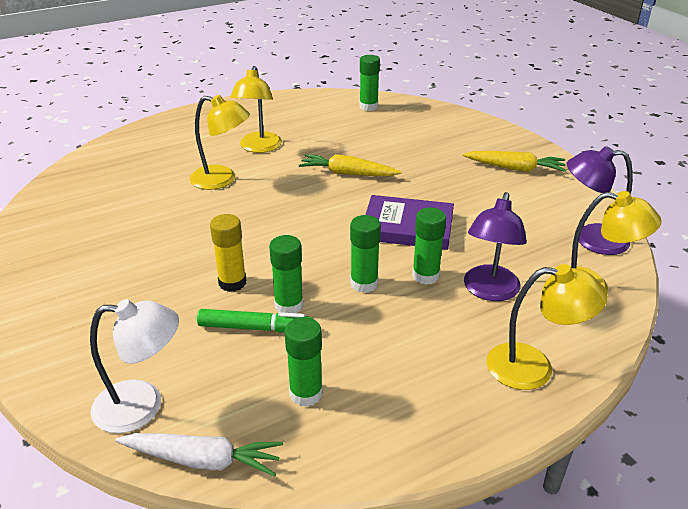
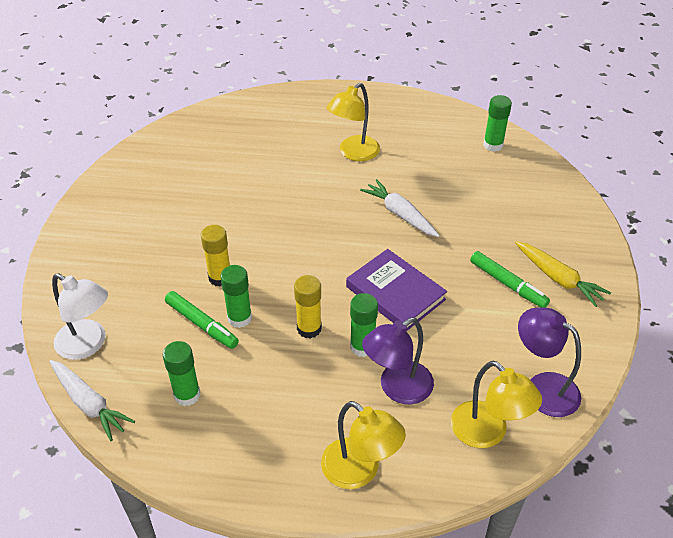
camera: 35 degrees right, 10 degrees up
(222, 179) = (296, 175): yellow lamp -> none
(348, 173) = (400, 214): yellow carrot -> white carrot
(364, 284) = (309, 328): green glue stick -> yellow glue stick
(485, 186) = (507, 284): none -> green marker

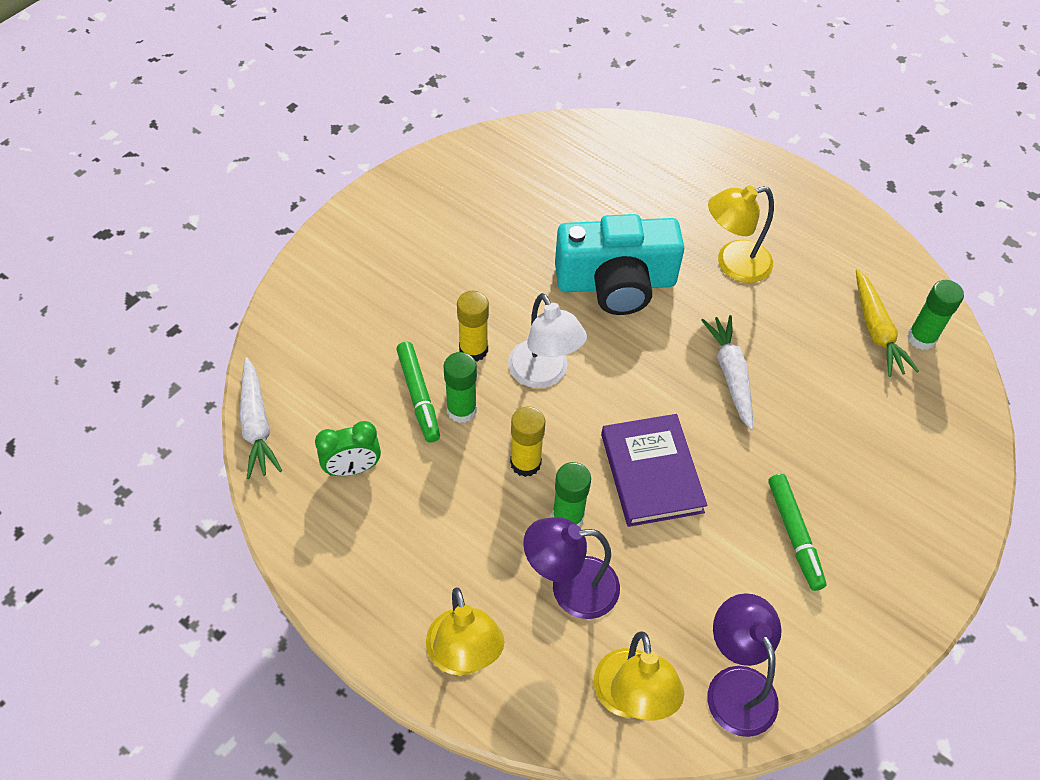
camera: 30 degrees right, 10 degrees up
(88, 344) = (295, 358): white lamp -> white lamp (543, 374)
(187, 395) = (352, 469): green glue stick -> green clock
(287, 195) = (616, 283): none -> turquoise camera
(558, 278) = (864, 562): yellow carrot -> yellow carrot (876, 330)

